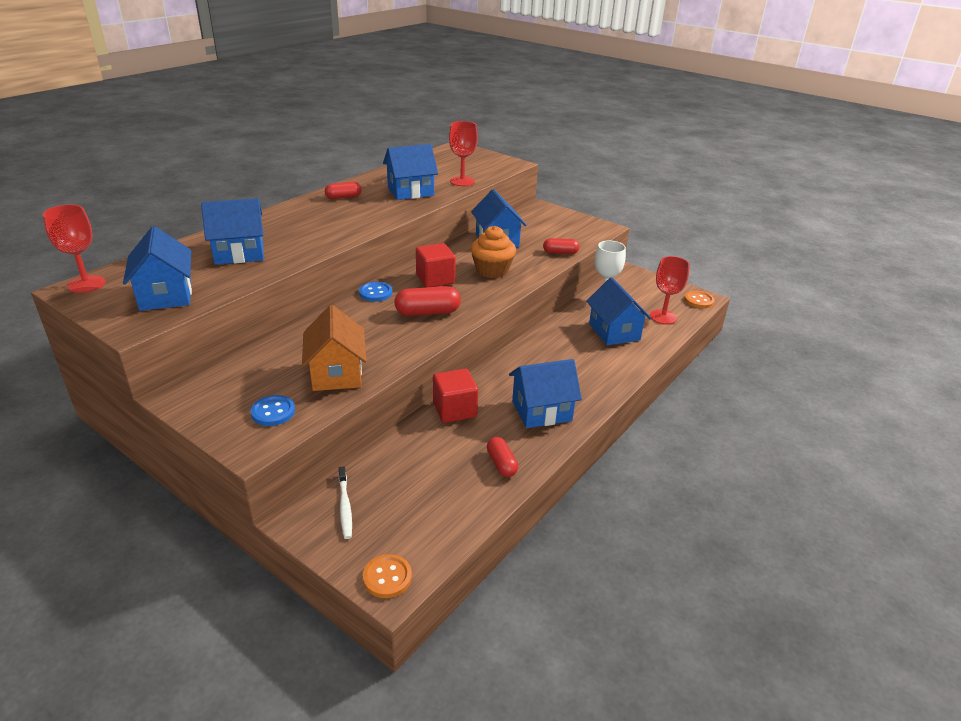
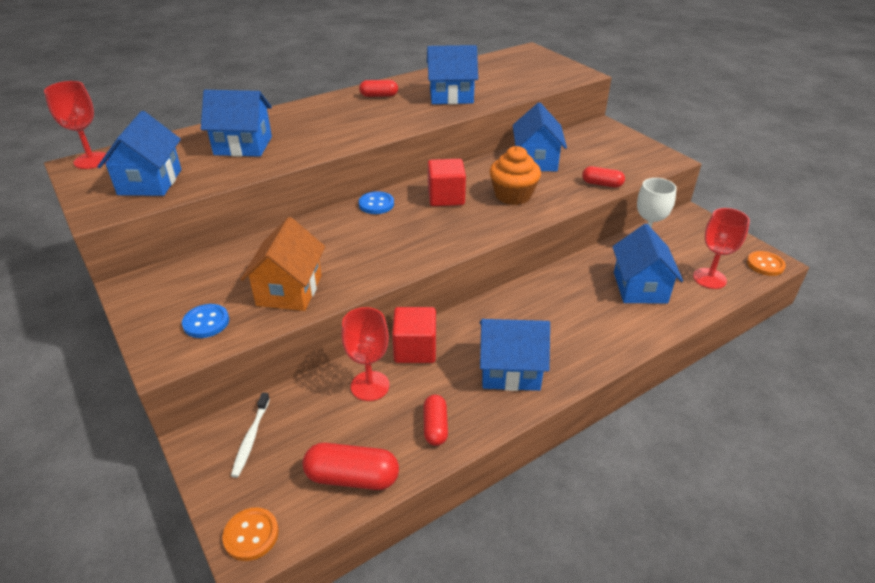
camera: 20 degrees right, 5 degrees up
(427, 312) = (418, 235): red capsule -> red capsule (352, 477)
(462, 181) = (513, 90): red goblet -> red goblet (370, 386)

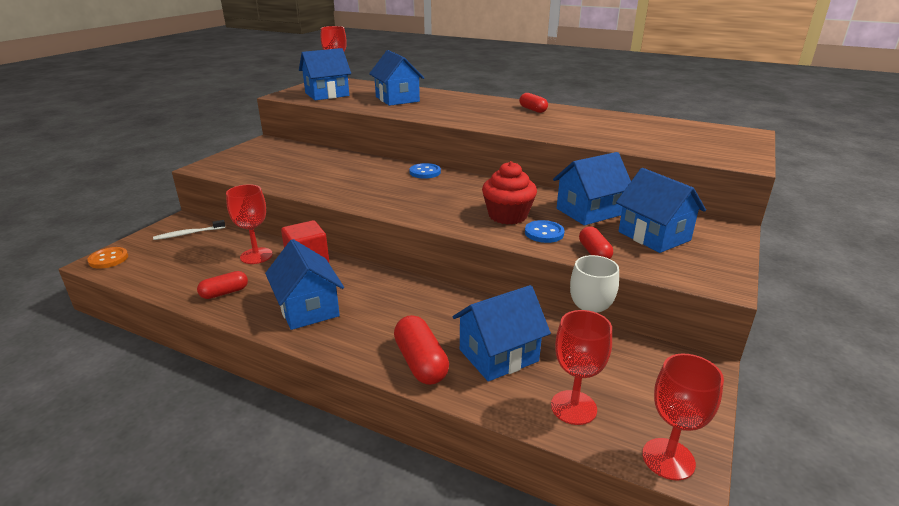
camera: 60 degrees right, 10 degrees down
(206, 322) = (242, 166): blue button -> blue button (544, 233)
(289, 290) = (291, 176): orange house -> none
(352, 477) = (163, 276): red capsule -> red capsule (421, 362)
(446, 197) = (467, 191): red cube -> none
(451, 96) = (577, 128): blue house -> blue house (654, 236)
(513, 195) = (507, 216): orange cupcake -> red cupcake
(765, 264) = (668, 459): orange button -> red goblet

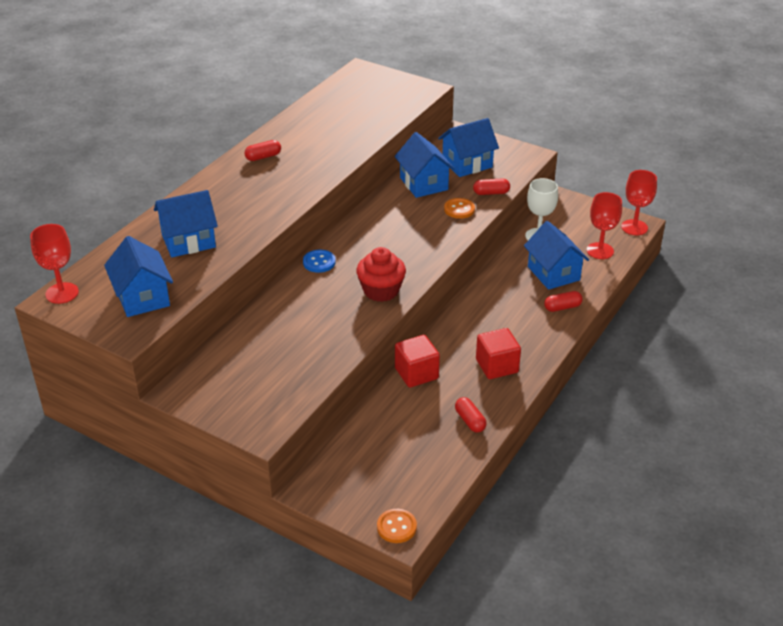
camera: 85 degrees left, 10 degrees up
(188, 234) = (344, 473): white toothbrush -> none
(256, 256) = (402, 410): red goblet -> none
(308, 309) = (497, 366): blue house -> red cube
(421, 362) = (562, 307): red capsule -> red capsule, size x0.64
(507, 216) = (427, 223): red cupcake -> red cupcake (381, 291)
(544, 233) = (459, 209): blue button -> orange button

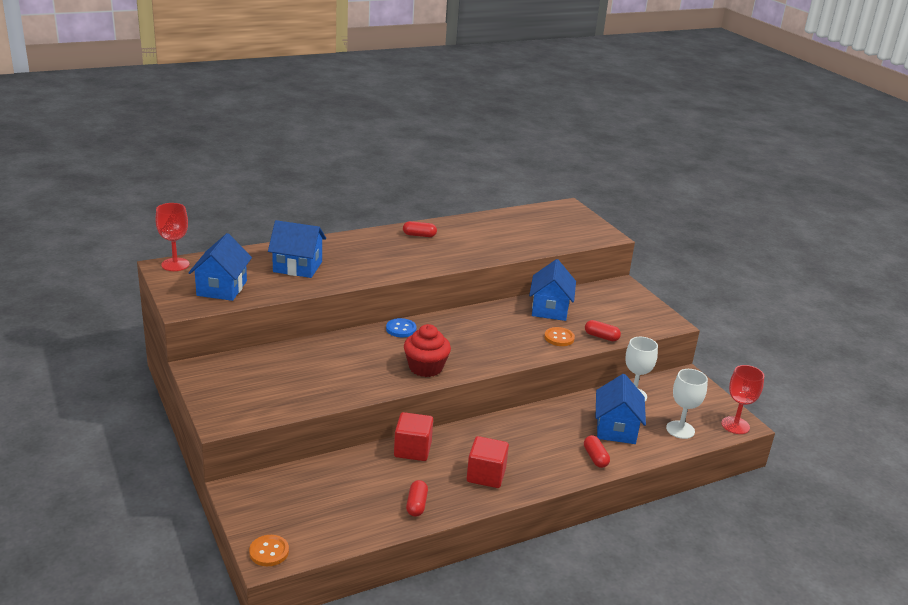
camera: 30 degrees right, 10 degrees down
(467, 164) = (604, 309): blue house -> none
(562, 307) = (595, 458): red capsule -> red capsule turned 60 degrees clockwise
(600, 251) = (680, 430): red goblet -> white goblet

